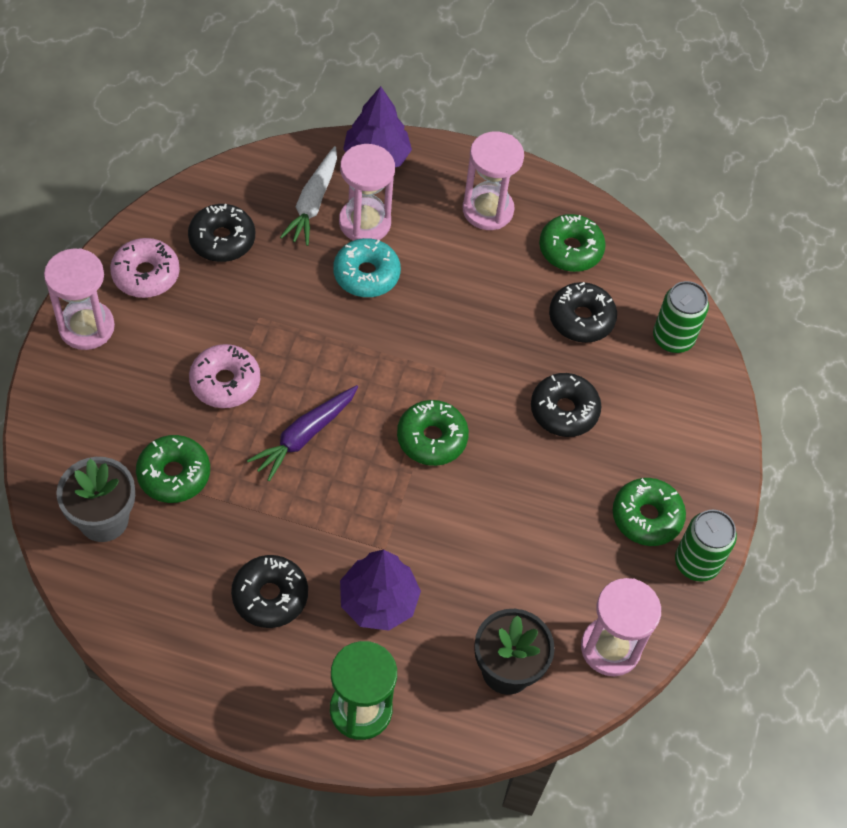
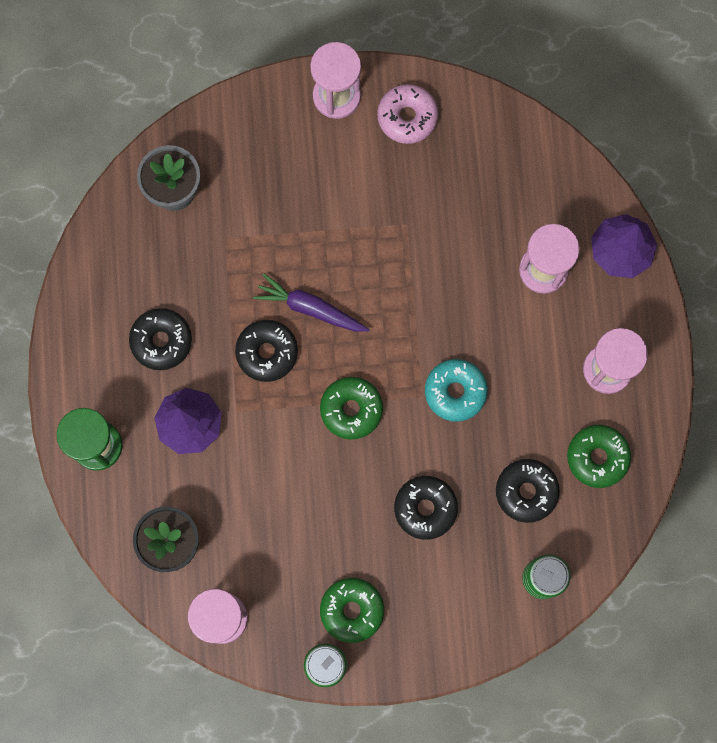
camera: 75 degrees right, 20 degrees up
(174, 474) = (234, 224): green donut -> none
(222, 240) = (470, 161): black donut -> black donut (267, 352)
(225, 382) = (333, 225): pink donut -> none
(313, 203) = (543, 218): white carrot -> none
(366, 274) = (489, 293): turquoise donut -> turquoise donut (455, 392)

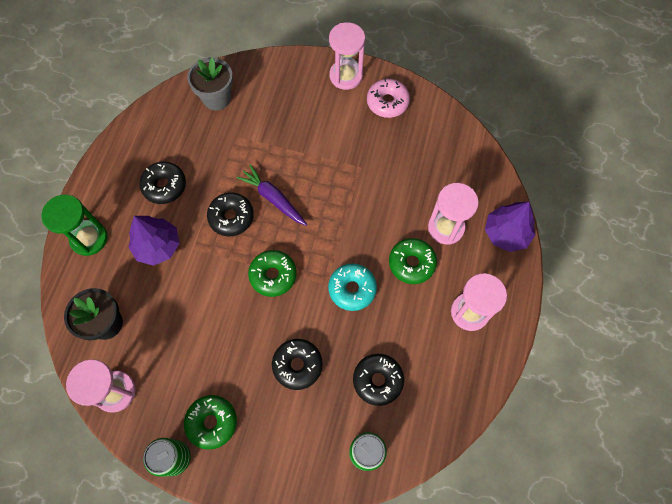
camera: 20 degrees right, 10 degrees down
(597, 457) = (441, 374): green donut -> green donut (411, 263)

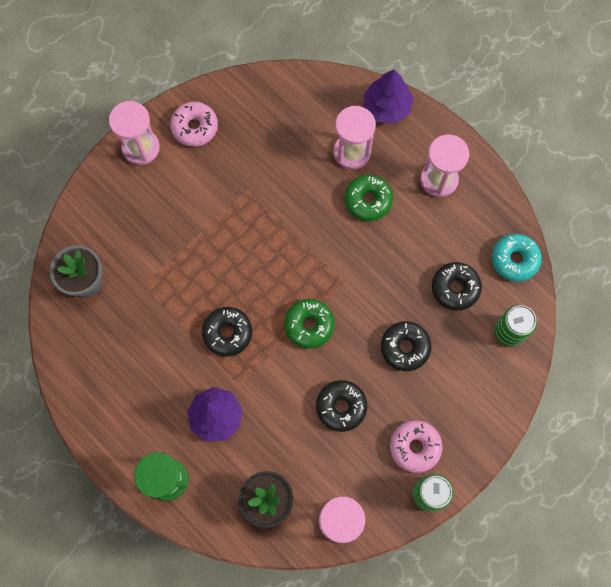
camera: 60 degrees left, 5 degrees up
(164, 186) = (154, 380): black donut -> black donut (341, 407)
(212, 422) = (415, 447): green donut -> pink donut
(273, 198) = (232, 285): purple carrot -> none
(352, 289) = (362, 264): turquoise donut -> turquoise donut (514, 260)

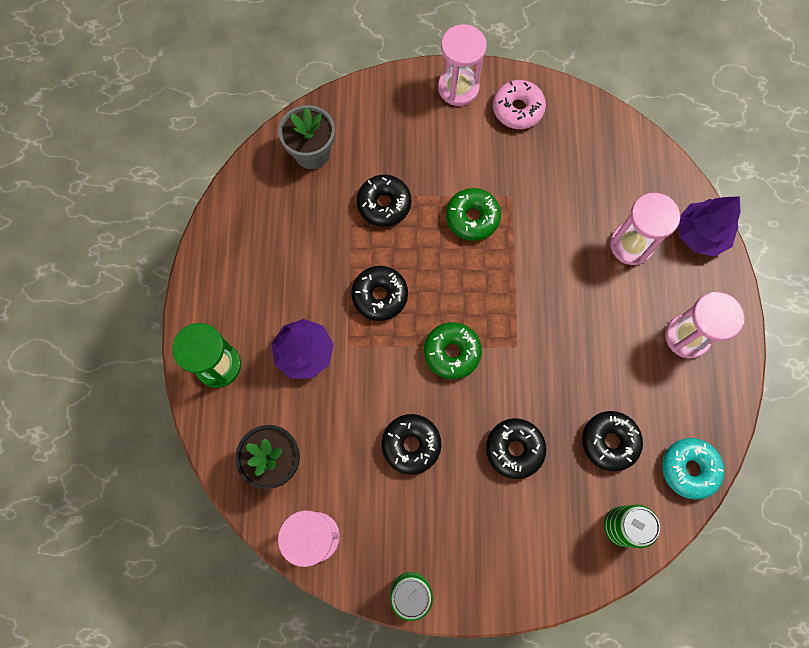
camera: 45 degrees right, 0 degrees up
(170, 271) = (384, 204): none -> black donut
(368, 200) = (605, 297): green donut -> green donut (472, 218)
(415, 447) = (439, 540): pink donut -> none

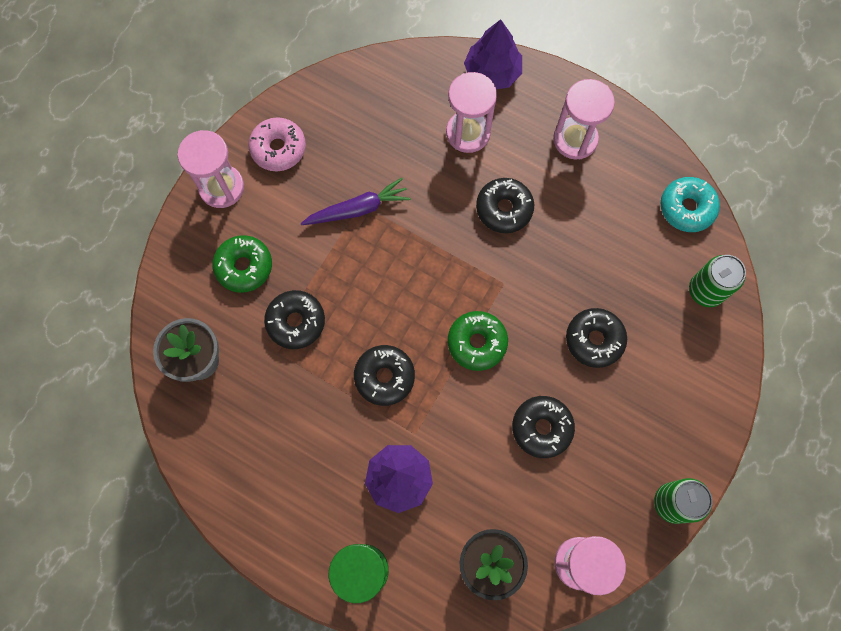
camera: 60 degrees left, 0 degrees up
(472, 218) = (359, 250): green donut -> green donut (244, 267)
(506, 197) = (358, 209): none -> purple carrot
(609, 442) = (630, 257): black donut -> black donut (504, 209)

